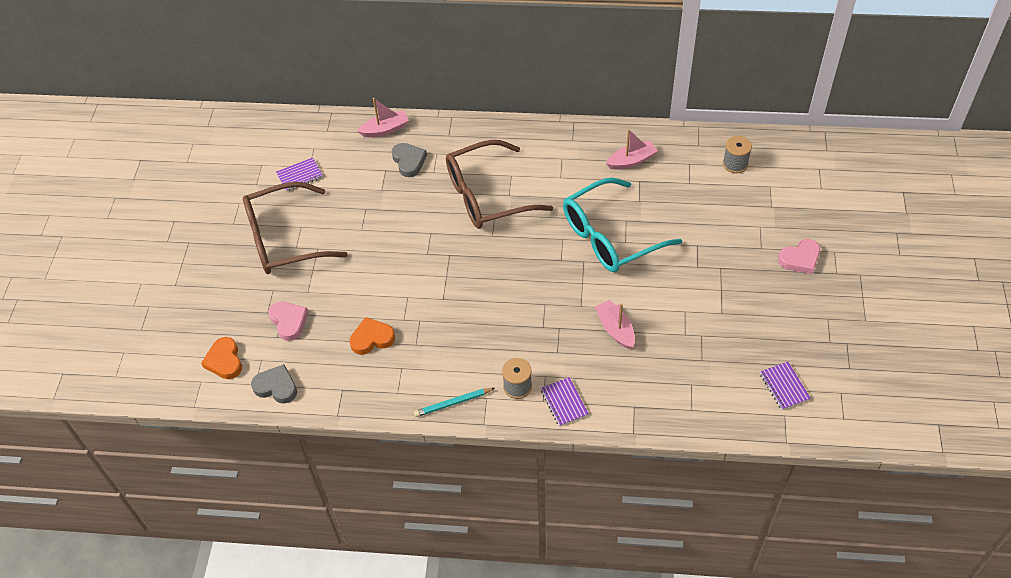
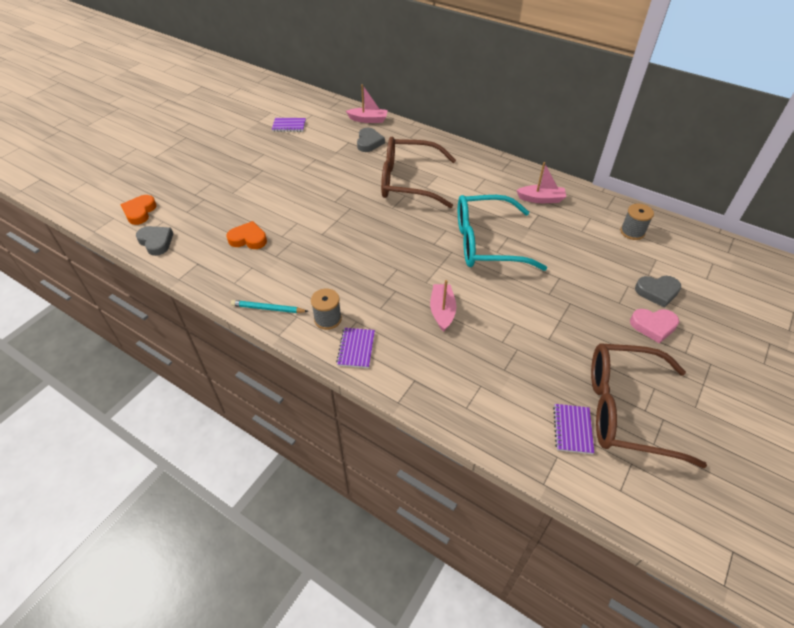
camera: 25 degrees right, 5 degrees down
(284, 239) = (246, 157): brown glasses -> brown glasses (625, 410)
(289, 322) = (203, 205): pink heart -> none
(787, 222) = (657, 292): none -> grey heart

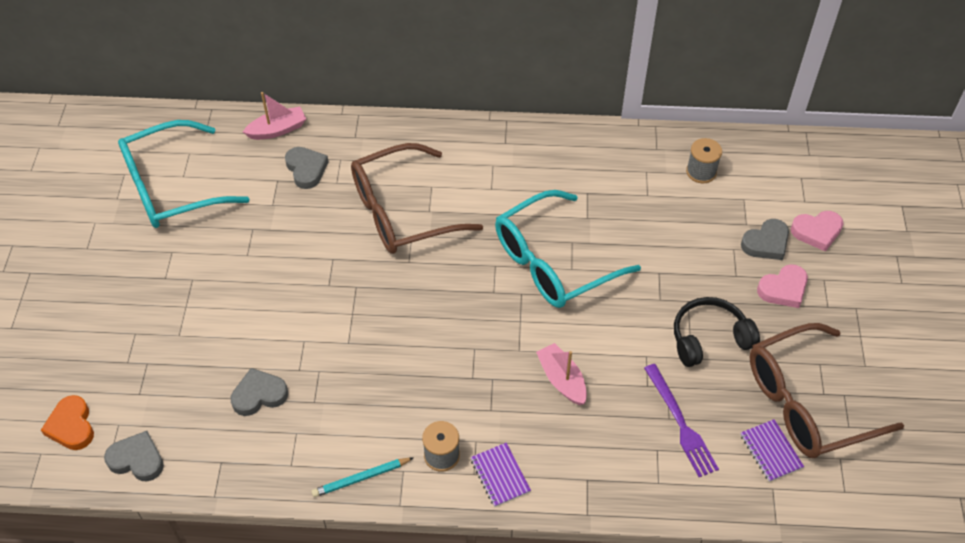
camera: 30 degrees left, 5 degrees up
(248, 239) = (259, 395): orange heart -> grey heart
(289, 126) = (171, 187): purple notebook -> turquoise glasses
(511, 377) = (680, 423): none -> purple fork
(541, 199) = (577, 168): pink boat -> none
(571, 333) = (709, 338): none -> black headphones
(705, 301) = (817, 232): none -> pink heart

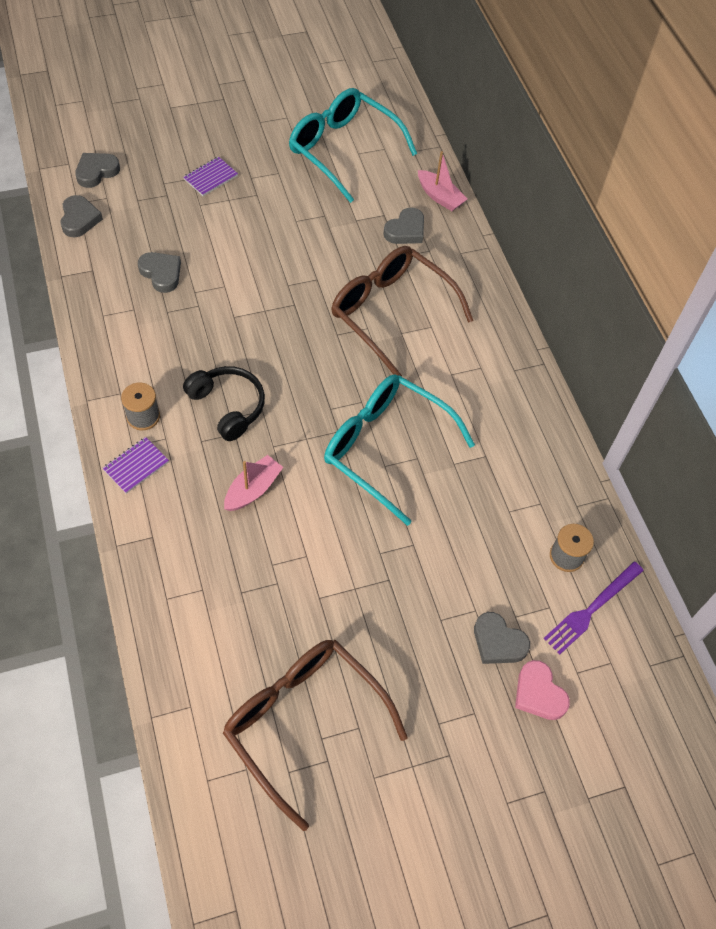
camera: 65 degrees right, 5 degrees up
(71, 426) = (96, 172): orange heart -> grey heart
(361, 478) = (104, 366): turquoise pencil -> none
(680, 423) = (238, 604): purple fork -> purple fork (591, 609)
(709, 338) = (349, 610): black headphones -> black headphones (228, 406)
(771, 451) = (233, 696): purple notebook -> purple notebook (211, 178)
(783, 289) = (443, 672): pink heart -> none

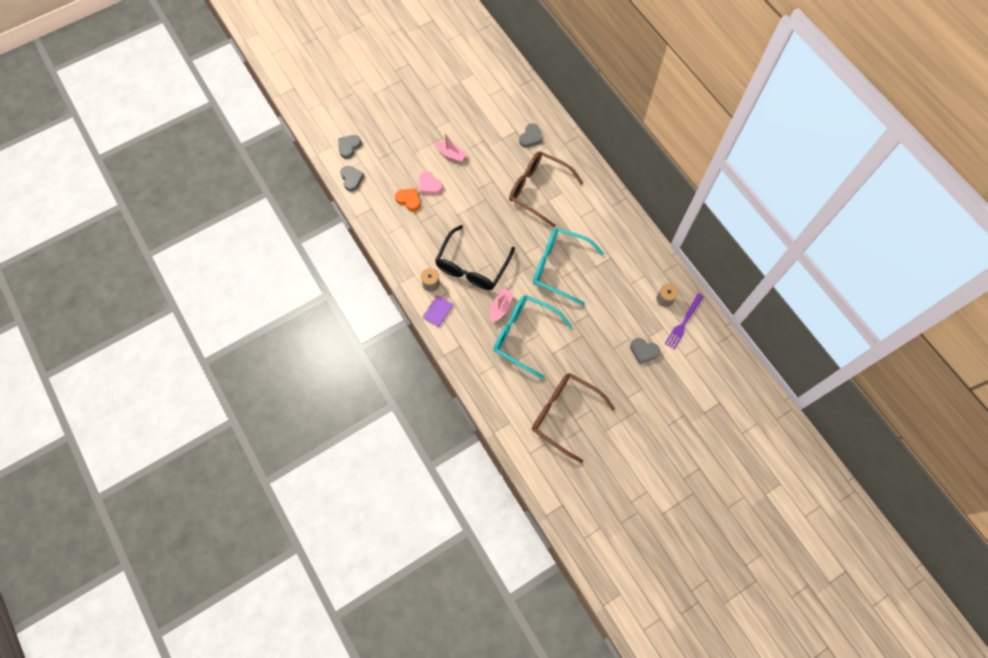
camera: 10 degrees left, 10 degrees up
(161, 273) = (409, 200): grey heart -> orange heart
(211, 178) = (413, 133): purple notebook -> none
(228, 406) = (472, 266): black headphones -> black glasses
(343, 150) = (480, 95): turquoise glasses -> turquoise glasses (524, 335)
(440, 197) = (542, 111): pink boat -> pink boat (451, 154)
(538, 693) = (669, 371): pink heart -> pink heart (429, 185)

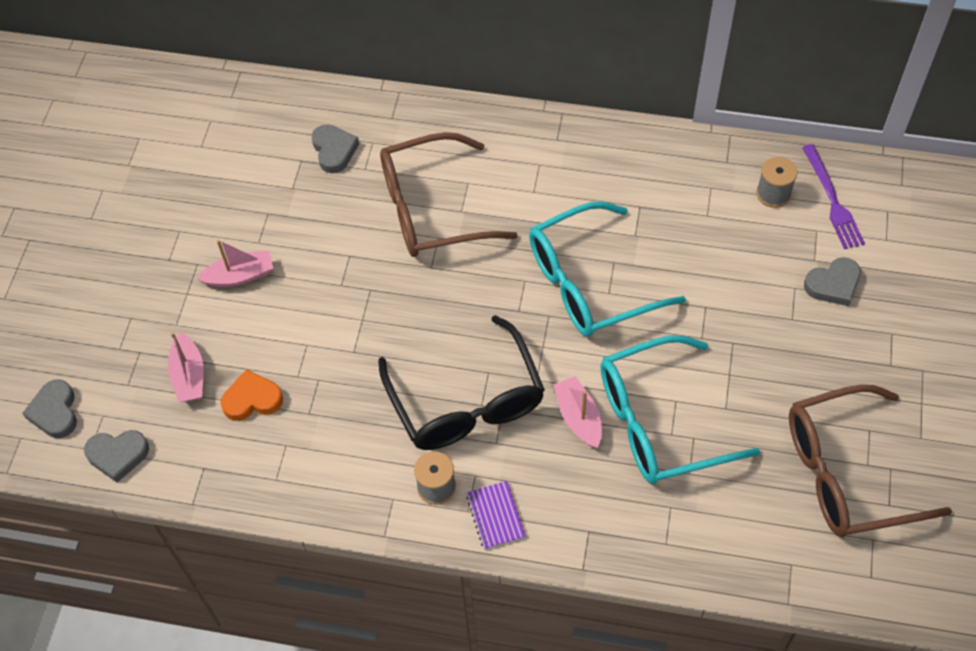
camera: 45 degrees left, 10 degrees down
(352, 179) = (118, 455): grey heart -> grey heart turned 150 degrees clockwise
(399, 173) = (189, 376): none -> pink boat
(429, 185) = (259, 348): pink heart -> none

